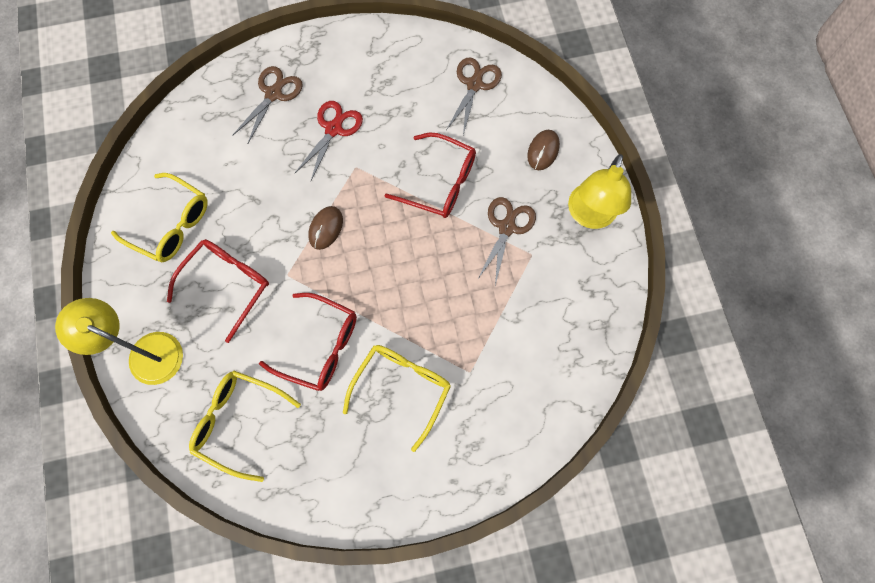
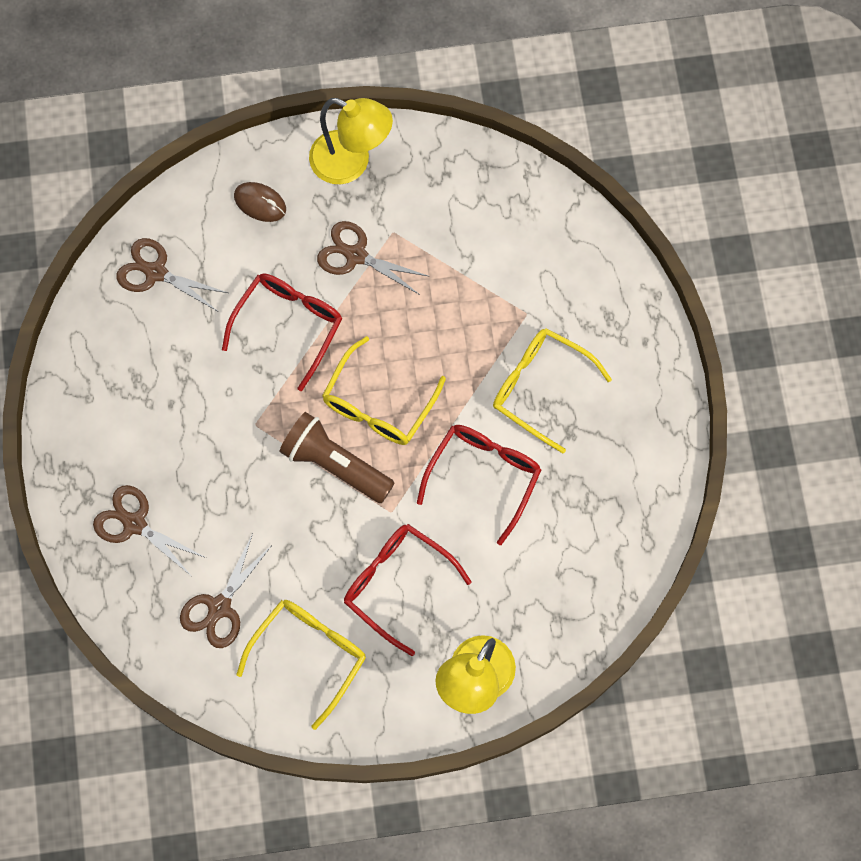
camera: 85 degrees left, 0 degrees up
(209, 158) = (219, 607): none -> brown scissors
(238, 422) = (566, 570): yellow glasses -> yellow glasses (378, 404)
(326, 228) = (335, 464): brown mouse -> brown flashlight
(333, 129) = (197, 449): red scissors -> none

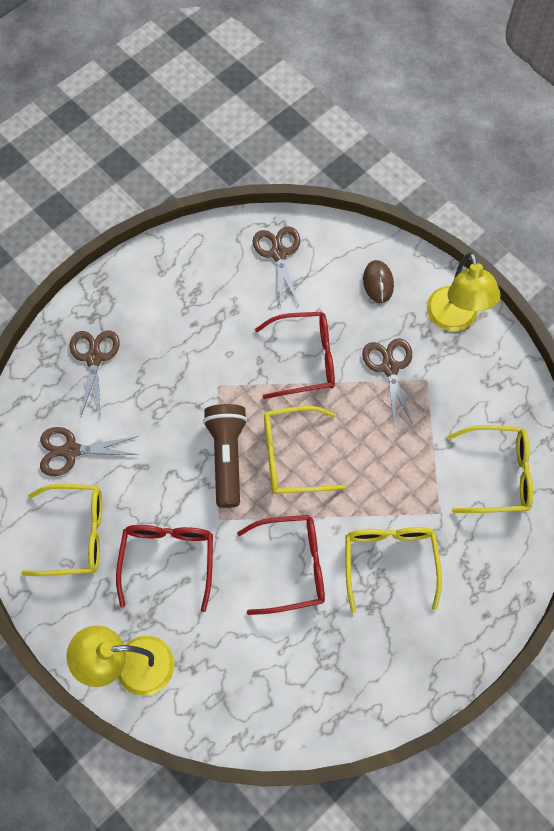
camera: 55 degrees right, 5 degrees down
(528, 237) = (498, 474): none -> yellow glasses

